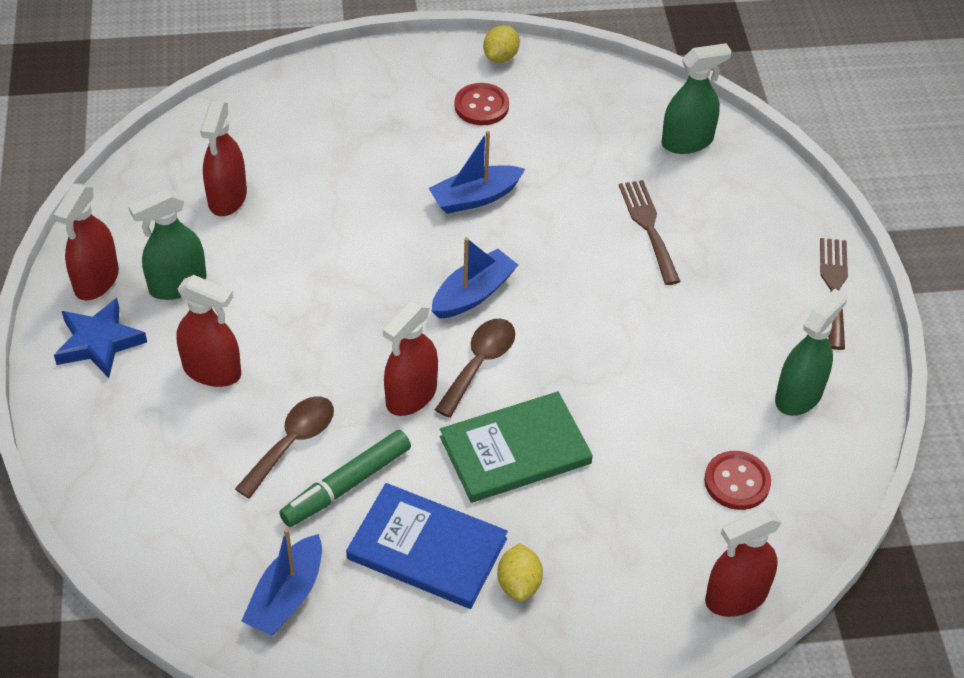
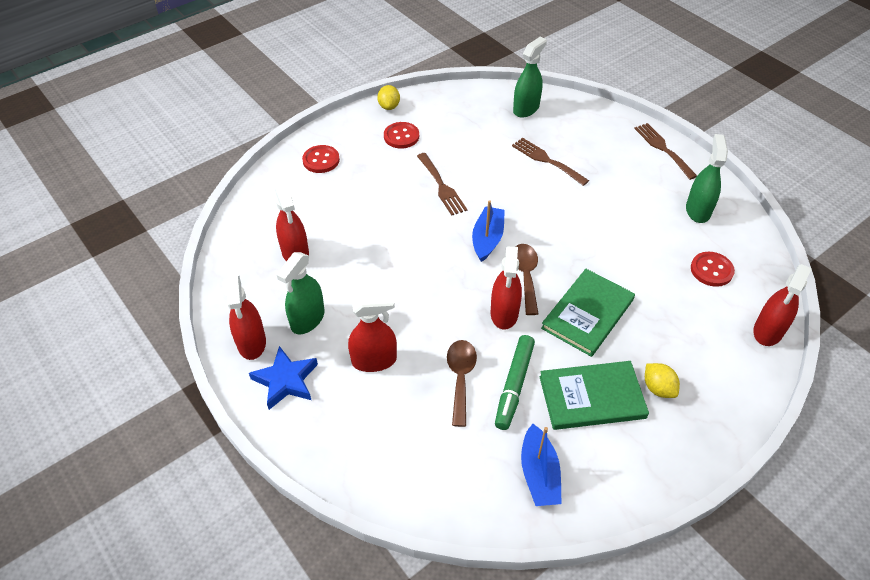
camera: 30 degrees left, 0 degrees up
(353, 93) = (321, 160): none -> red button
(427, 548) = (592, 397): blue book -> green book
(475, 197) = (441, 186): blue boat -> brown fork

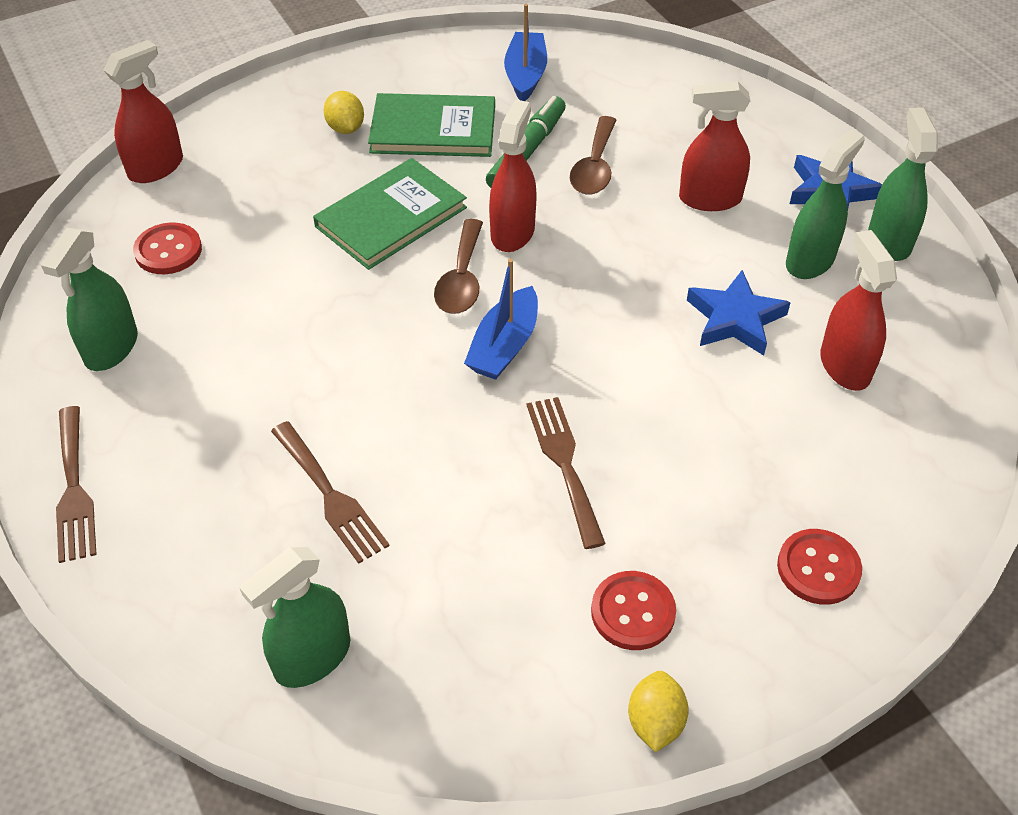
camera: 170 degrees left, 0 degrees up
(251, 343) = (889, 240): red spray bottle -> green spray bottle
(357, 272) = (735, 319): none -> blue star

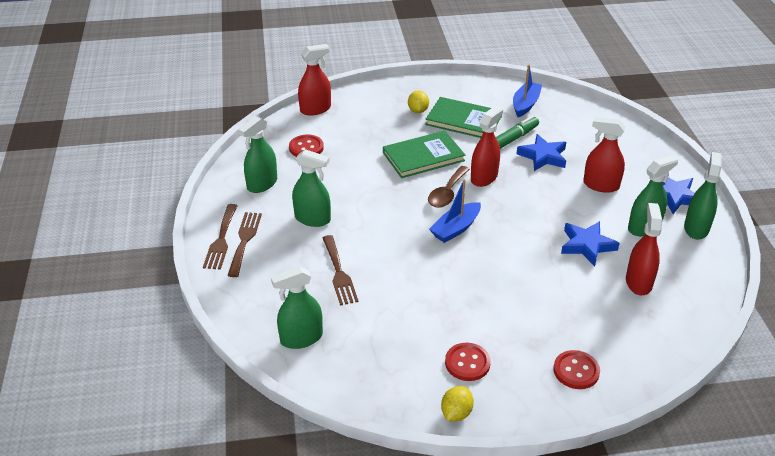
camera: 20 degrees right, 10 degrees down
(237, 396) = (312, 219): none -> green spray bottle
(564, 463) = (462, 289): brown fork -> brown fork (244, 241)
(594, 167) = (543, 156): brown spoon -> blue star

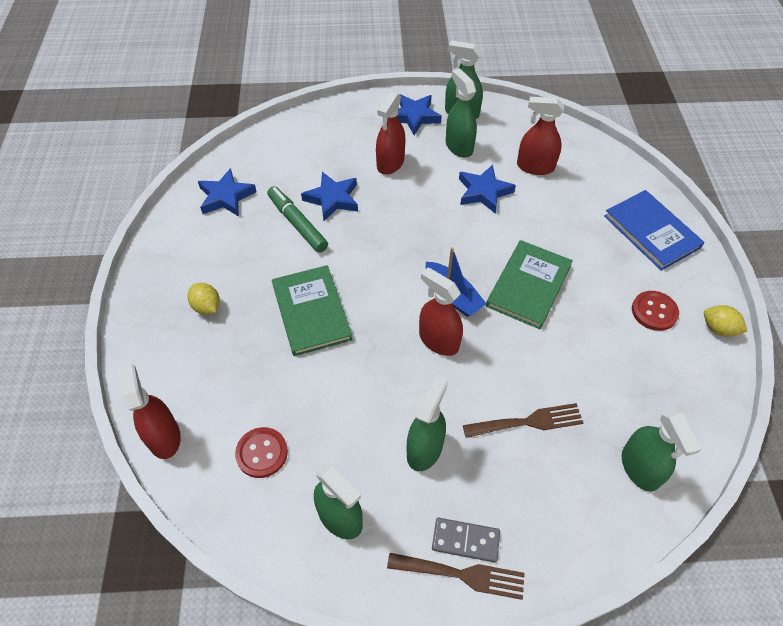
camera: 85 degrees left, 15 degrees up
(244, 241) = (465, 540): brown fork -> grey domino
(418, 110) = (207, 307): yellow lemon -> yellow lemon turned 45 degrees clockwise
(447, 193) = (388, 296): brown spoon -> none
(463, 120) = (243, 261): green book -> green book (529, 286)
(484, 177) = (363, 257): red spray bottle -> red spray bottle (438, 340)
(525, 104) = (226, 197): blue boat -> blue star
(576, 371) = (651, 232): red button -> blue book

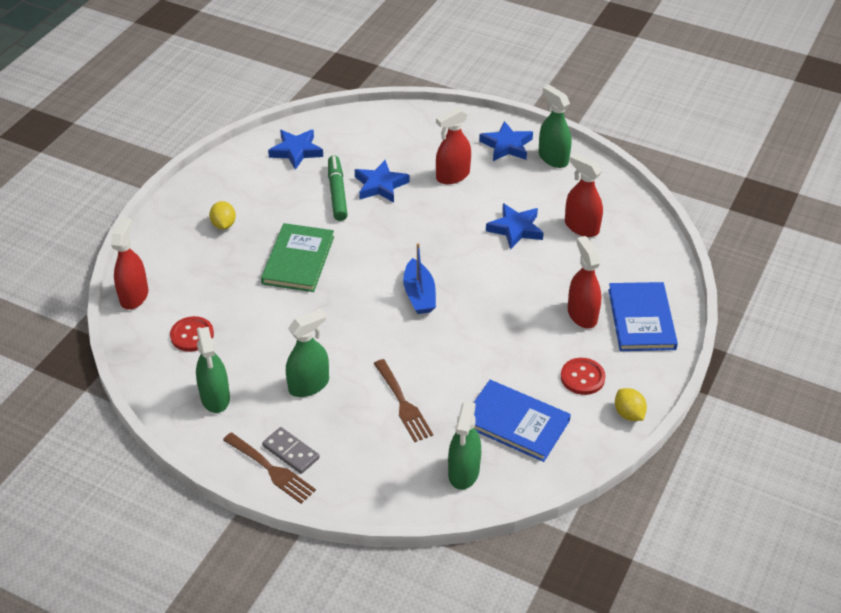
camera: 30 degrees right, 10 degrees down
(438, 340) = (380, 321): red spray bottle -> red spray bottle (582, 315)
(459, 146) = (525, 185): green spray bottle -> none
(528, 422) = (403, 404): brown fork -> brown fork turned 45 degrees clockwise
(529, 286) = (490, 314): green book -> none
(639, 388) = (516, 423): none -> blue book

